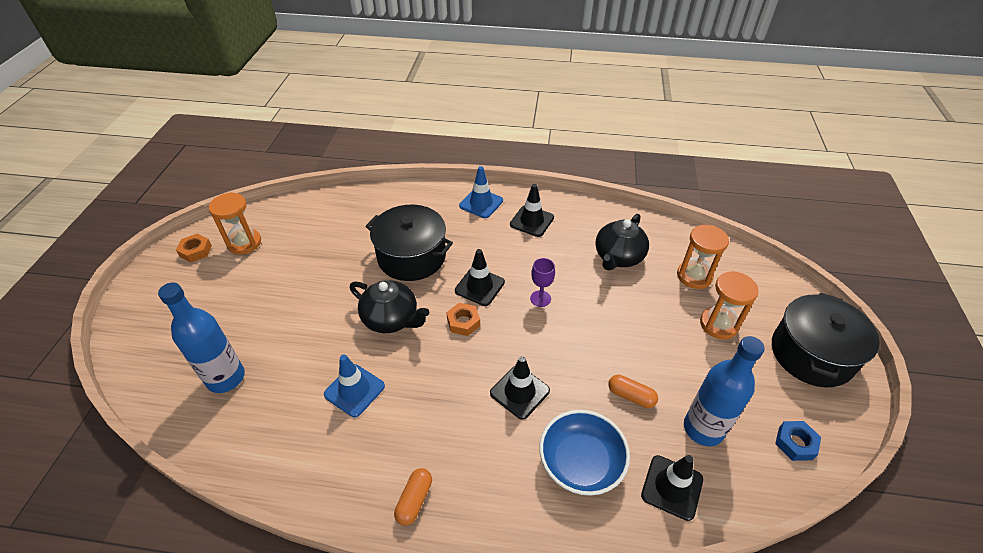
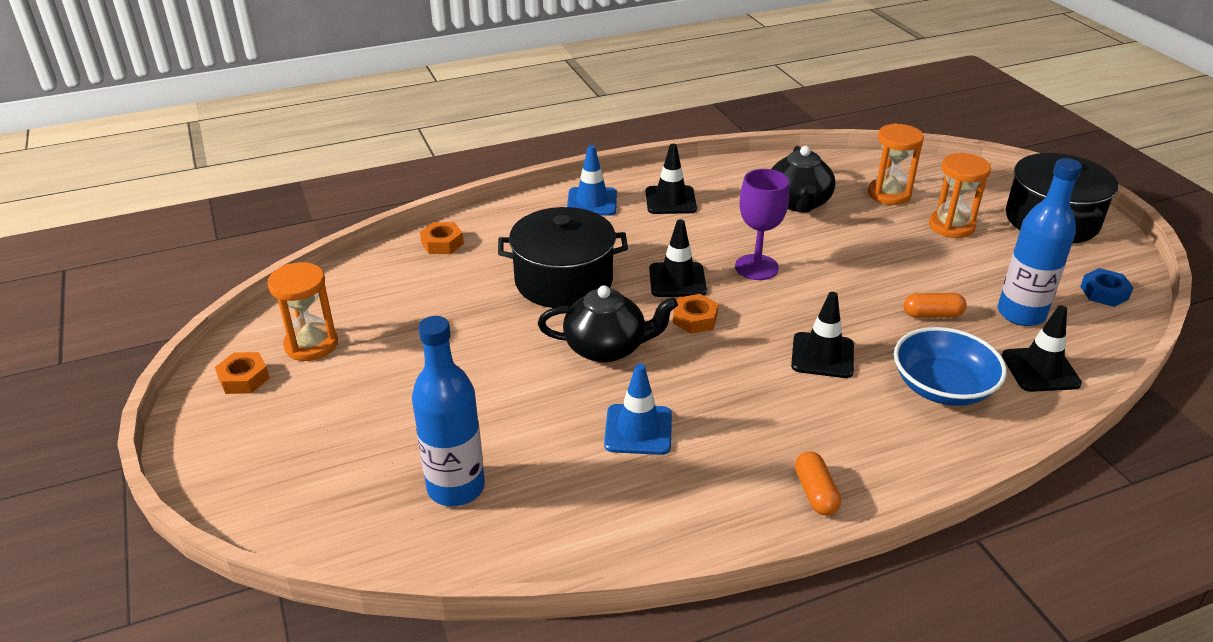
camera: 30 degrees left, 10 degrees down
(369, 200) = (442, 243): none -> orange nut
(540, 298) = (756, 267): purple goblet -> purple goblet, size x1.57

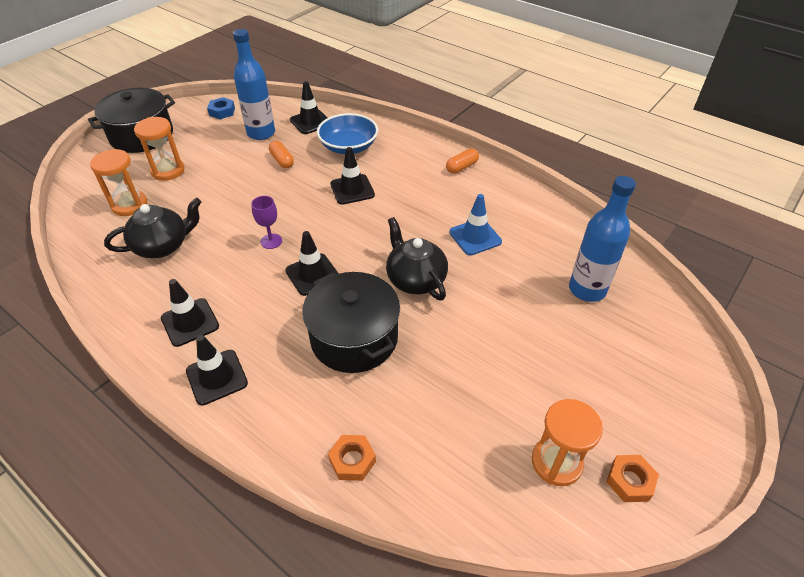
camera: 120 degrees left, 10 degrees up
(592, 202) = (217, 377): blue traffic cone -> black traffic cone
(695, 319) = (353, 250): orange nut -> none
(756, 267) = (271, 241): purple goblet -> purple goblet, size x0.64

